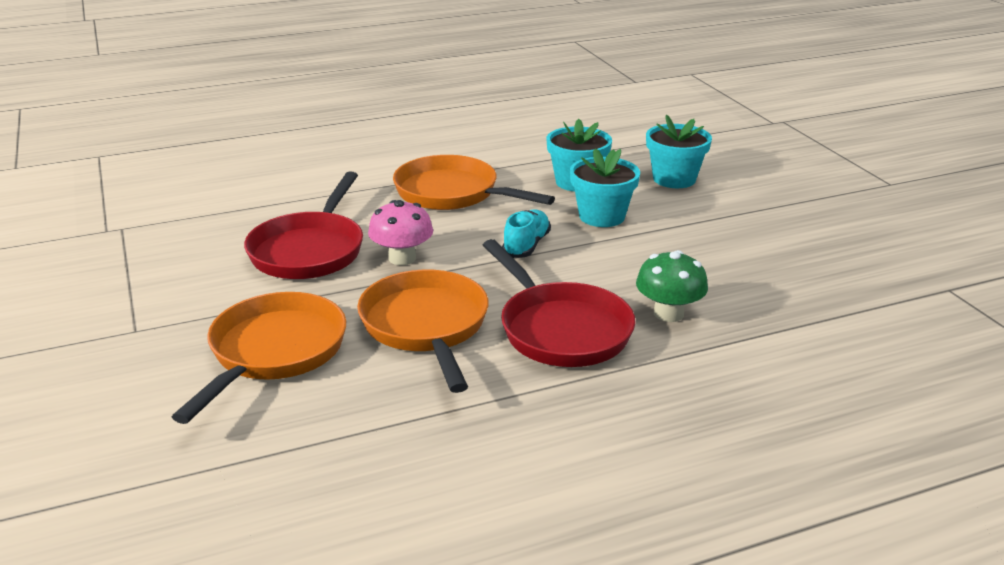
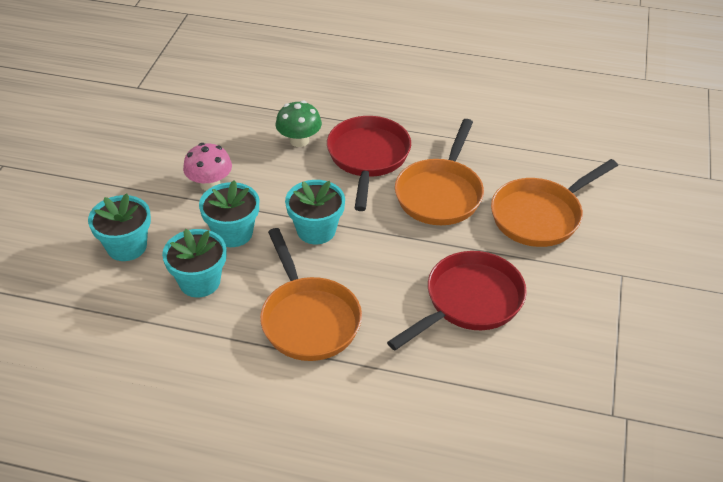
camera: 145 degrees left, 15 degrees up
(402, 258) = (409, 259): pink mushroom -> pink mushroom (210, 184)
(526, 245) = (316, 230): turquoise shoe -> turquoise flower pot

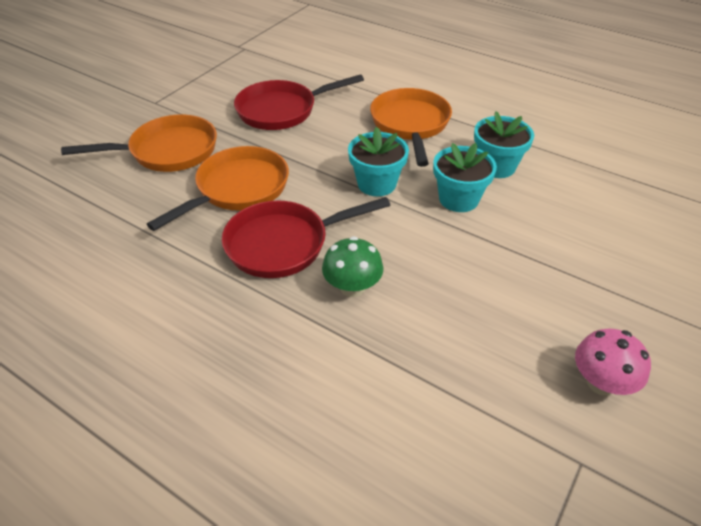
camera: 160 degrees left, 0 degrees up
(127, 246) = (568, 210): turquoise flower pot -> none
(210, 184) = (475, 256): pink mushroom -> pink mushroom (601, 382)
(368, 158) = (284, 244): red pan -> red pan turned 45 degrees clockwise

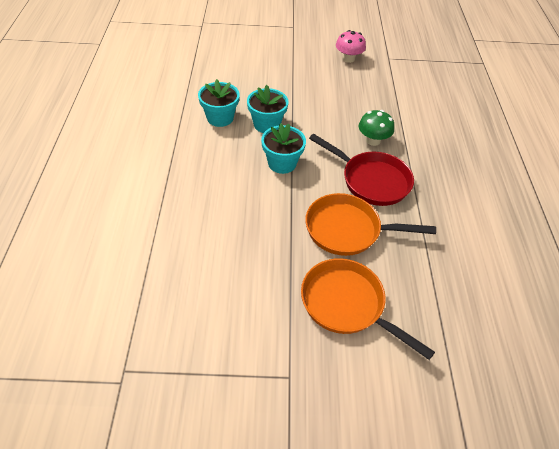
camera: 125 degrees left, 5 degrees up
(282, 110) = (231, 260): red pan -> none
(410, 125) = (198, 172): orange pan -> none

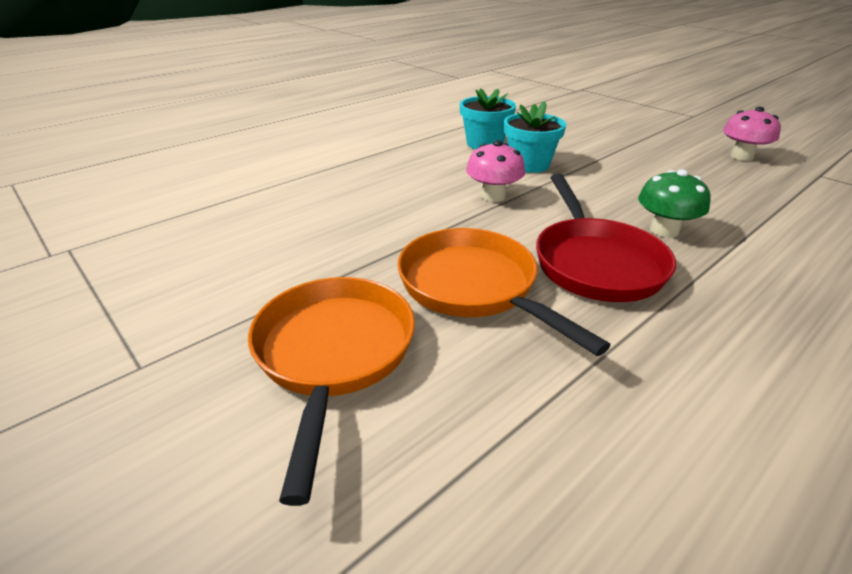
camera: 50 degrees right, 15 degrees down
(282, 163) = (493, 196): turquoise flower pot -> pink mushroom

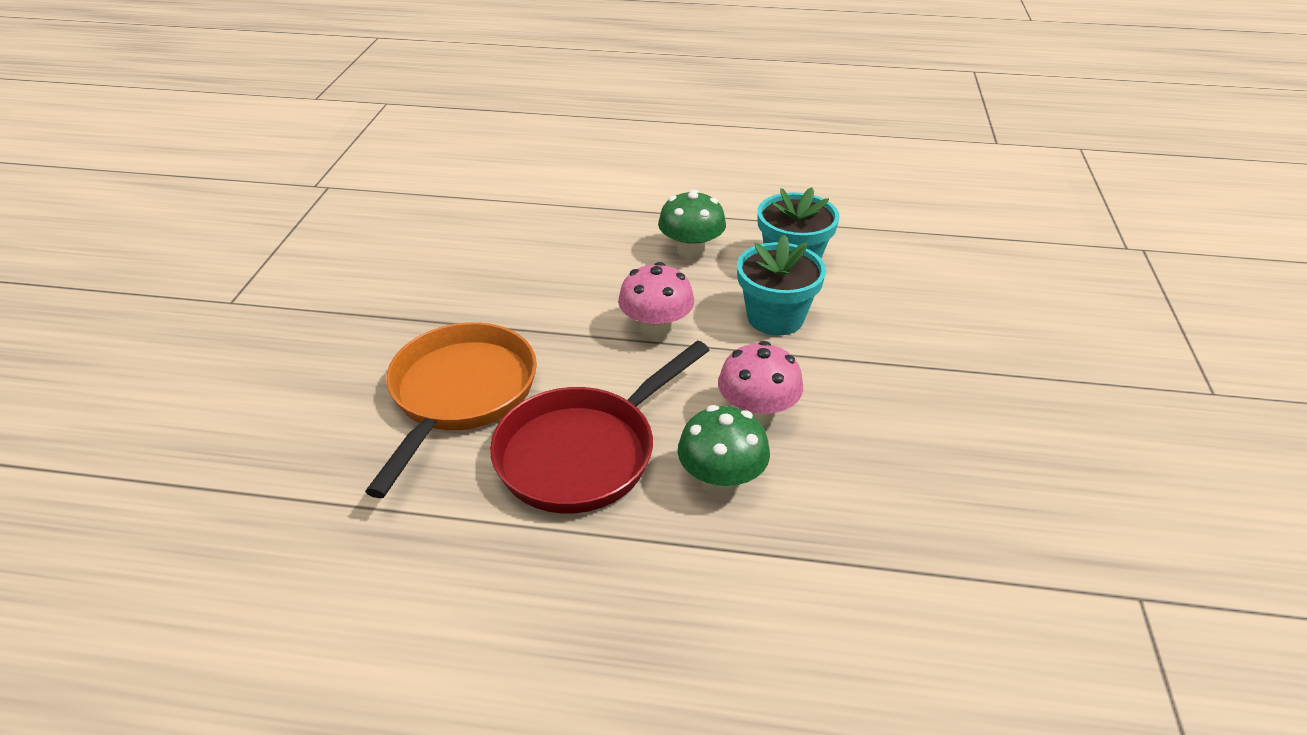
camera: 50 degrees right, 5 degrees up
(333, 354) = (305, 371): orange pan -> none
(430, 160) = (691, 251): none -> green mushroom
(741, 156) = (1092, 490): pink mushroom -> pink mushroom (757, 413)

